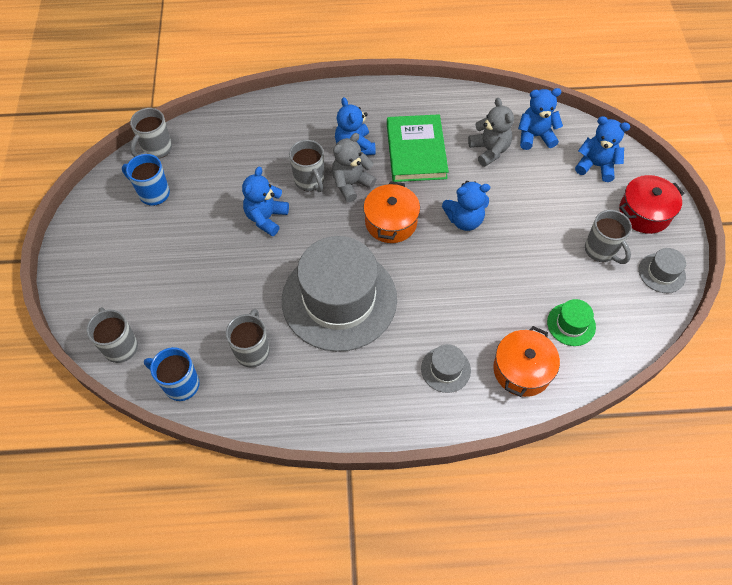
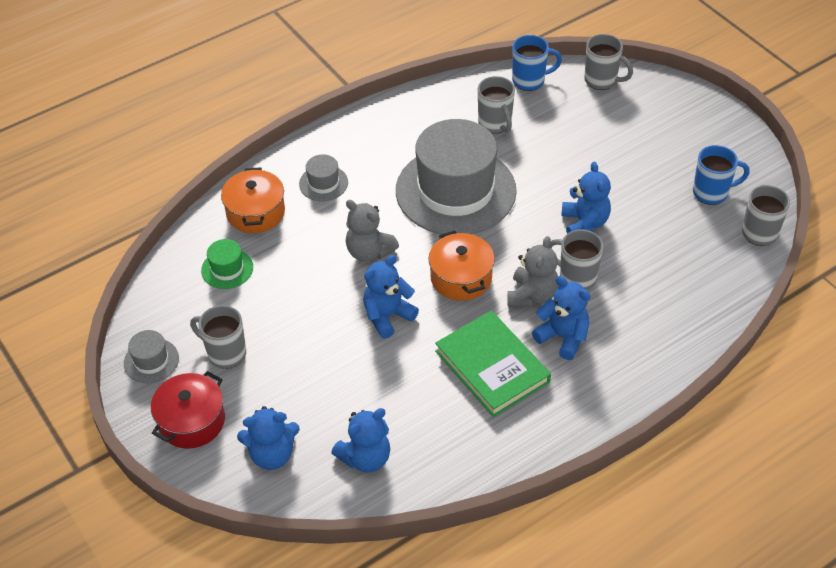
camera: 150 degrees right, 10 degrees down
(489, 150) = (409, 410): grey teddy bear -> grey teddy bear (369, 251)

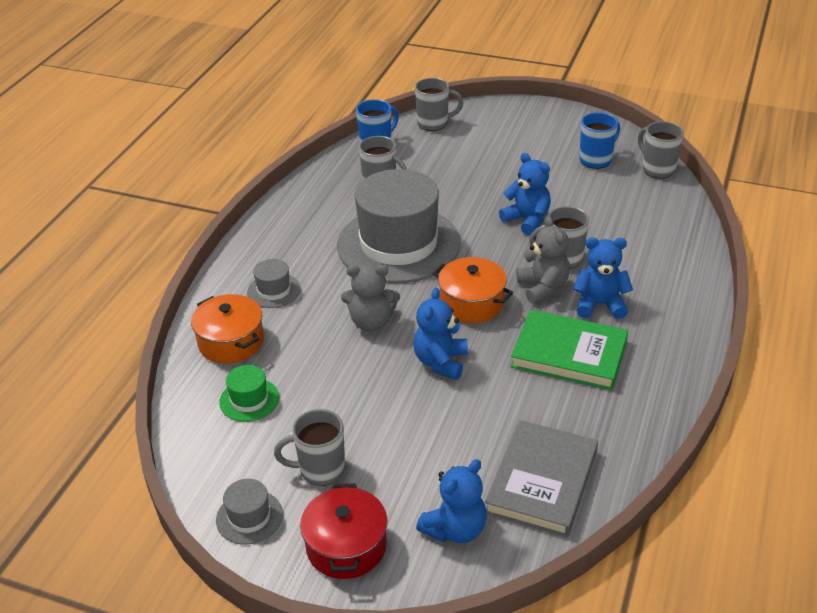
camera: 35 degrees left, 10 degrees down
(365, 458) = (542, 482): blue teddy bear -> grey book

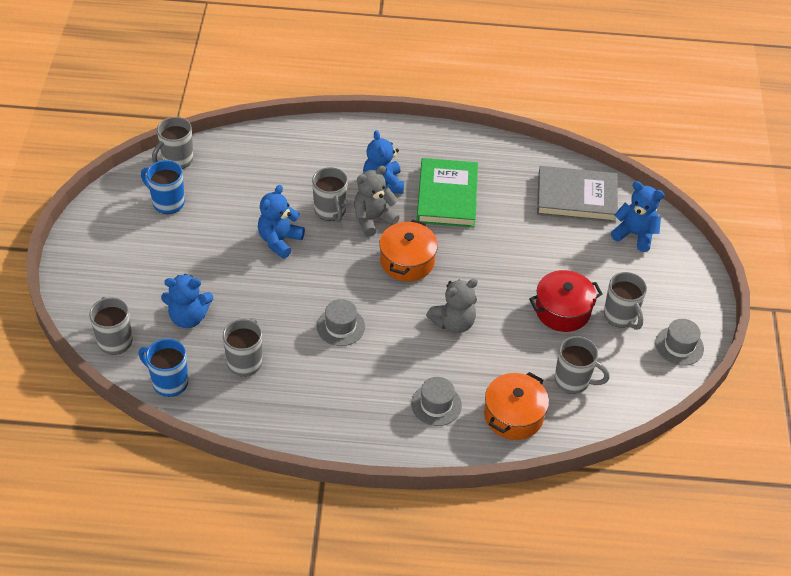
camera: 110 degrees left, 10 degrees up
(249, 400) = (573, 381): green hat -> grey mug
(346, 546) = (675, 286): red pot -> red pot (562, 310)
(371, 322) = (453, 323): grey teddy bear -> grey teddy bear turned 75 degrees clockwise
(398, 244) = (340, 326): grey hat -> grey hat, size x0.41
(440, 362) = (484, 269): blue teddy bear -> blue teddy bear (188, 317)

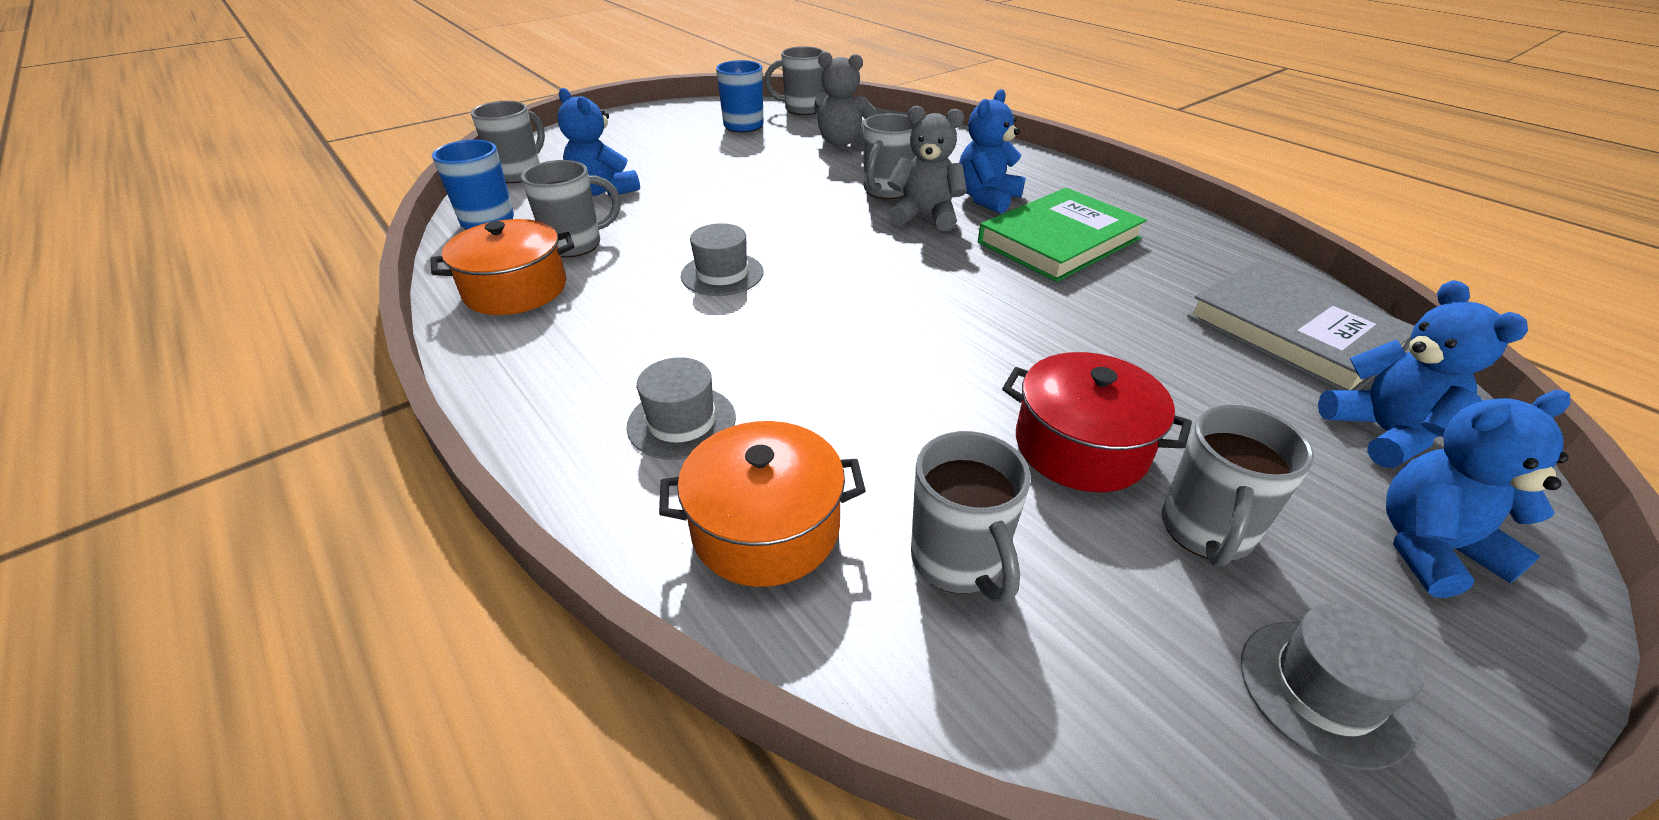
camera: 50 degrees right, 10 degrees down
(279, 240) = (792, 186): blue teddy bear -> blue teddy bear (1430, 548)
(407, 261) = (907, 265): orange pot -> orange pot (515, 289)
(453, 323) = (868, 352): grey teddy bear -> grey teddy bear (841, 142)

